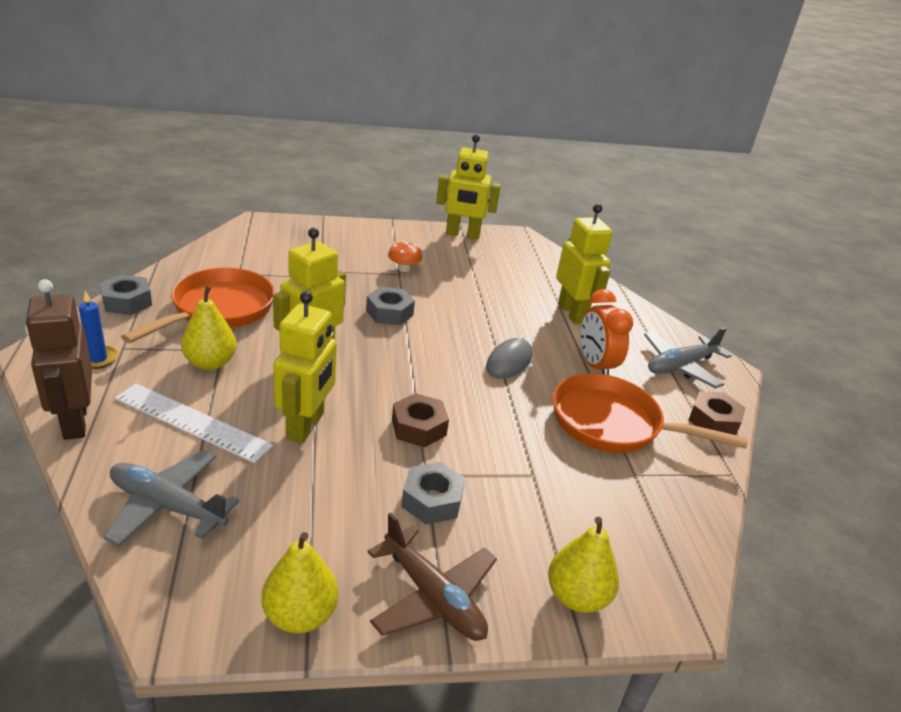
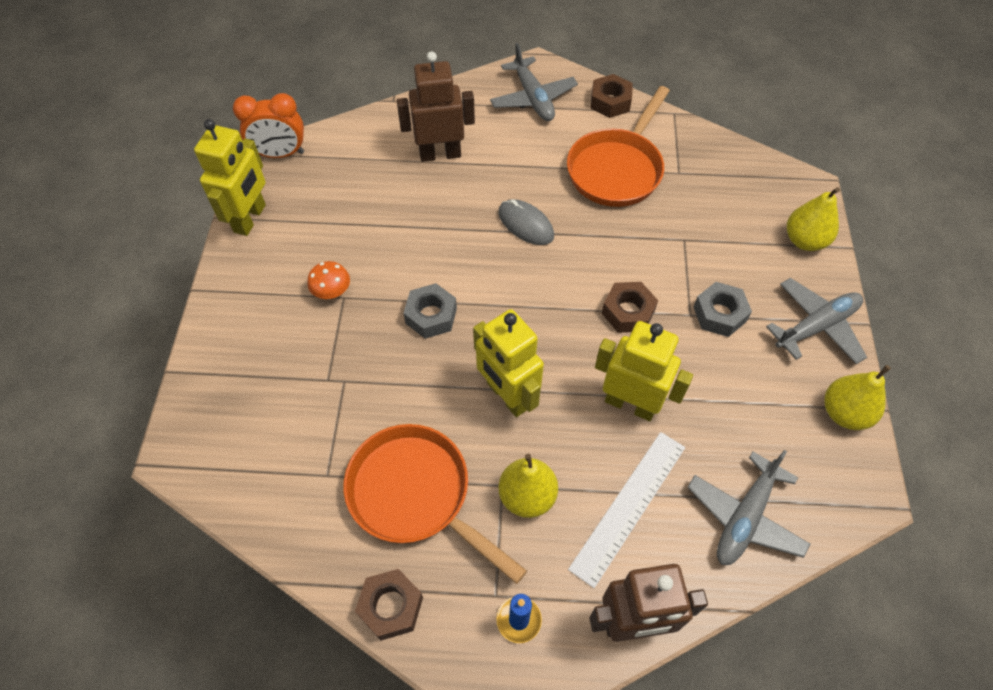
camera: 75 degrees left, 25 degrees up
(127, 302) = (391, 606): grey nut -> brown nut
(433, 597) = (816, 326): brown plane -> grey plane
(572, 313) = (440, 154): yellow robot -> brown robot
(595, 366) = (532, 159): orange clock -> orange clock (280, 154)

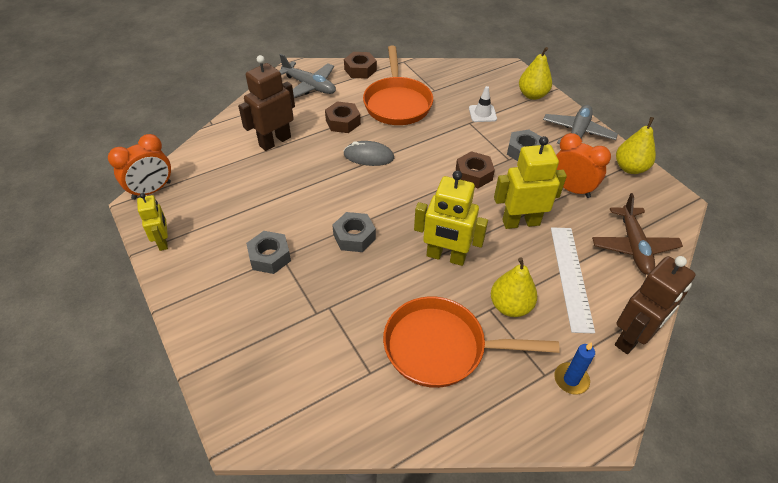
camera: 35 degrees left, 10 degrees down
(250, 219) = (163, 241): yellow robot -> yellow robot, size x0.60
(332, 291) = (269, 257): orange mushroom -> grey nut
(391, 606) = (488, 426): brown nut -> brown nut (343, 122)
(712, 235) = (482, 113): none -> white traffic cone
(734, 397) = (571, 189): none -> orange clock
(744, 517) = (633, 246): grey plane -> brown plane

